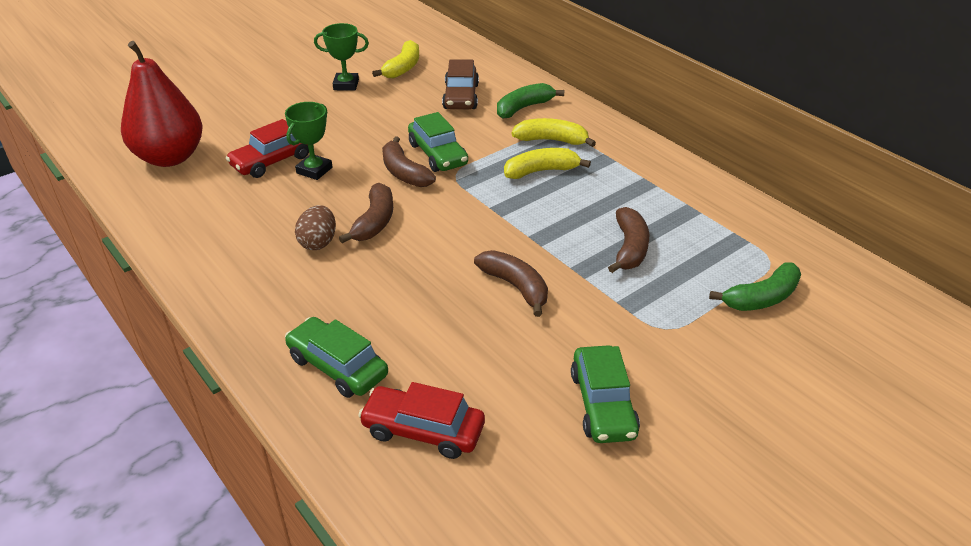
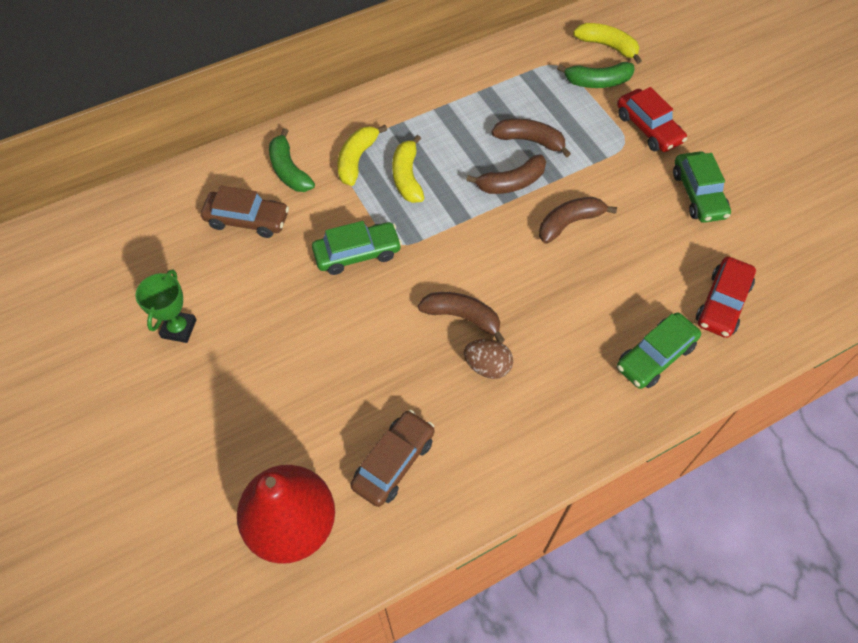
camera: 80 degrees left, 20 degrees up
(219, 199) = (394, 462): none -> brown car
(272, 161) = (330, 409): red car -> red car (648, 128)
(314, 170) = (359, 367): green trophy -> none
(403, 68) = (159, 267): yellow banana -> yellow banana (607, 46)
(404, 173) = (384, 285): brown banana -> brown banana (511, 183)
(603, 404) = (698, 194): green car -> green car turned 75 degrees clockwise
(761, 298) = (597, 82): green banana -> green banana turned 105 degrees clockwise

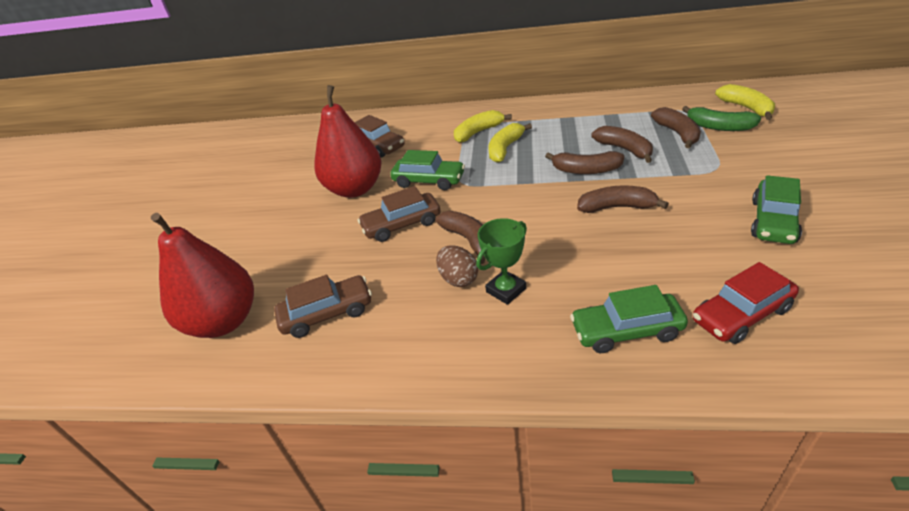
camera: 40 degrees right, 20 degrees down
(179, 328) = (283, 187): green trophy -> green trophy (506, 290)
(279, 297) = (355, 189): none -> red pear
(289, 170) = (428, 128): green banana -> none
(377, 325) = (402, 225): none -> brown car
(566, 102) = (677, 133): none -> brown banana
(648, 128) = (749, 164): red car -> none

